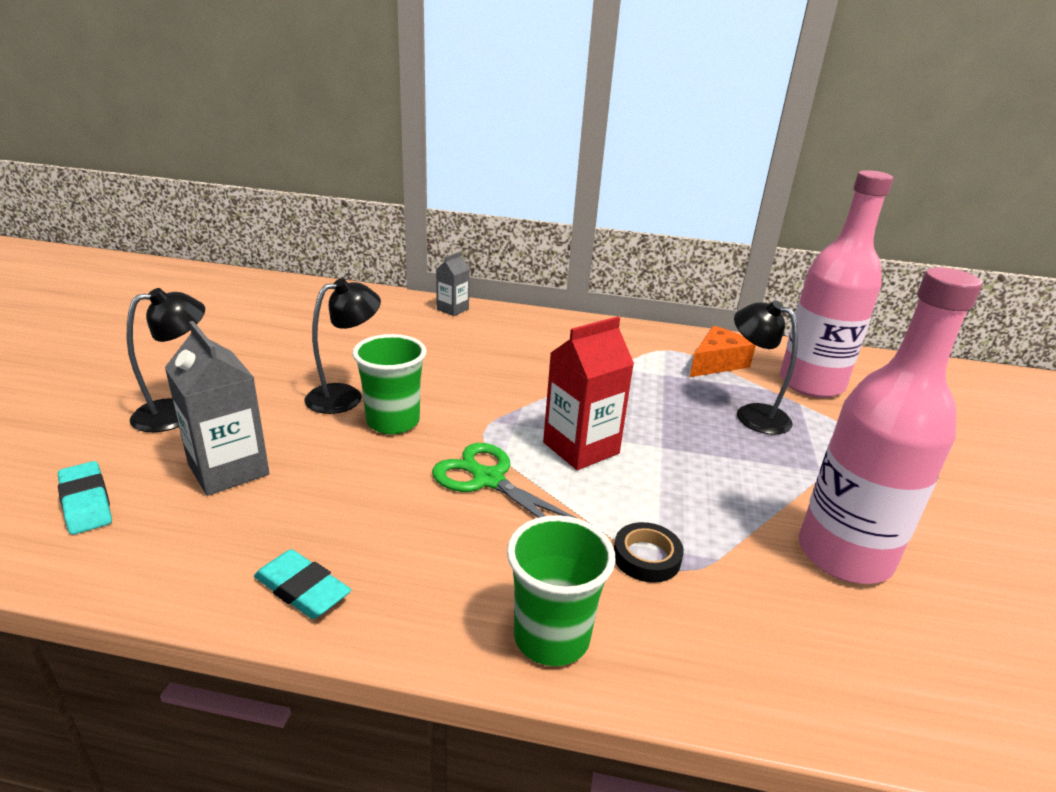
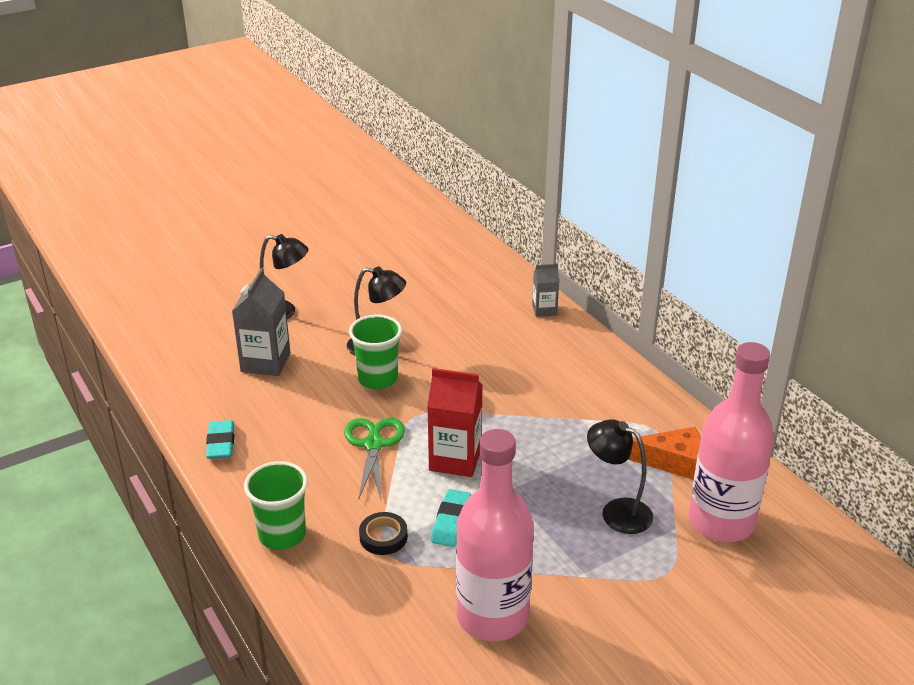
camera: 50 degrees right, 5 degrees up
(86, 502) = (194, 346): turquoise eraser -> turquoise eraser (451, 521)
(752, 414) = (617, 511): black lamp -> black lamp turned 60 degrees counterclockwise

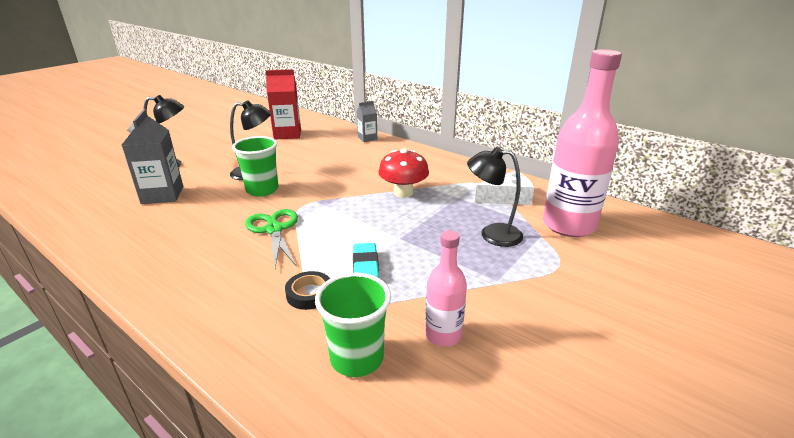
camera: 20 degrees left, 5 degrees down
(221, 443) = (128, 255): turquoise eraser -> none
(282, 535) = (206, 315): green cup -> green cup (357, 358)
(455, 459) = (347, 226): red carton -> red carton (287, 134)
(492, 616) = (443, 335): pink bottle -> pink bottle, size x0.52
(544, 422) = (403, 192): none -> red mushroom
(673, 461) = (507, 198): orange cheese -> white cheese

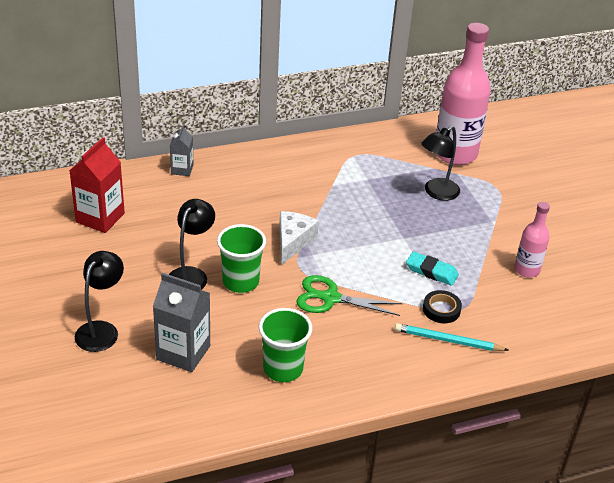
camera: 60 degrees left, 10 degrees up
(260, 314) = (448, 341): none -> turquoise pencil
(357, 358) = (523, 313): green cup -> green cup (283, 369)
(403, 192) = (331, 202): red mushroom -> none
(507, 198) = (392, 156): white cheese -> white cheese (293, 241)

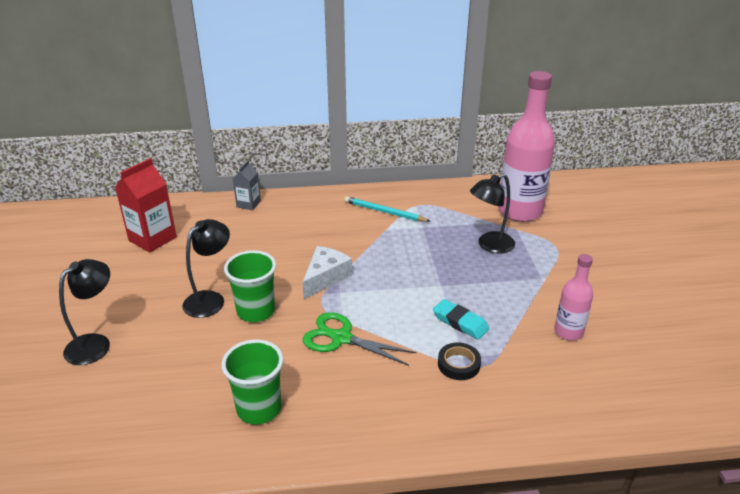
camera: 15 degrees right, 5 degrees down
(183, 352) = (163, 377): grey carton -> none
(448, 341) = (456, 400): turquoise pencil -> turquoise pencil (384, 212)

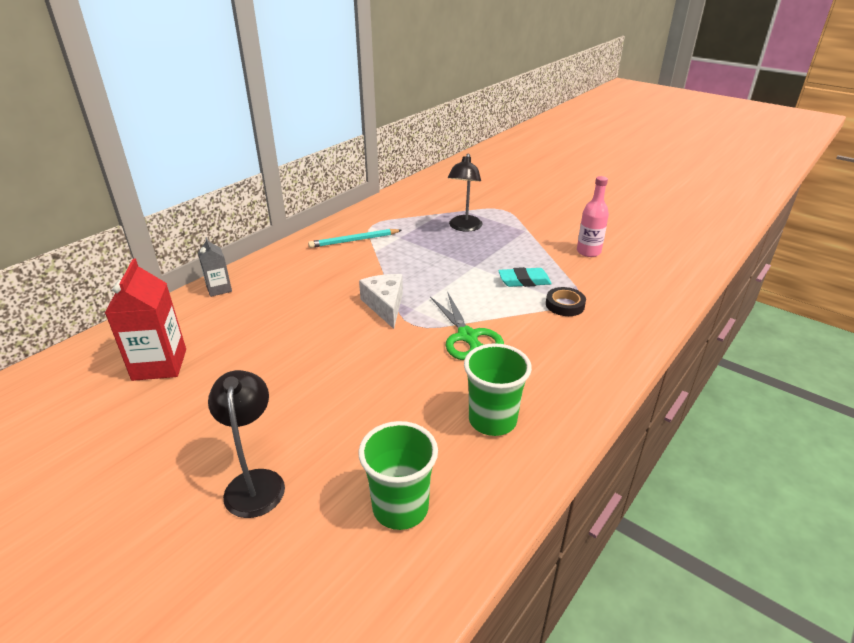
camera: 45 degrees left, 0 degrees up
(210, 299) = (312, 375): black lamp -> none
(256, 311) = (369, 360): green cup -> green cup (400, 508)
(341, 338) = (467, 336): green scissors -> green scissors turned 90 degrees counterclockwise
(520, 211) = (448, 199): pink bottle -> none

